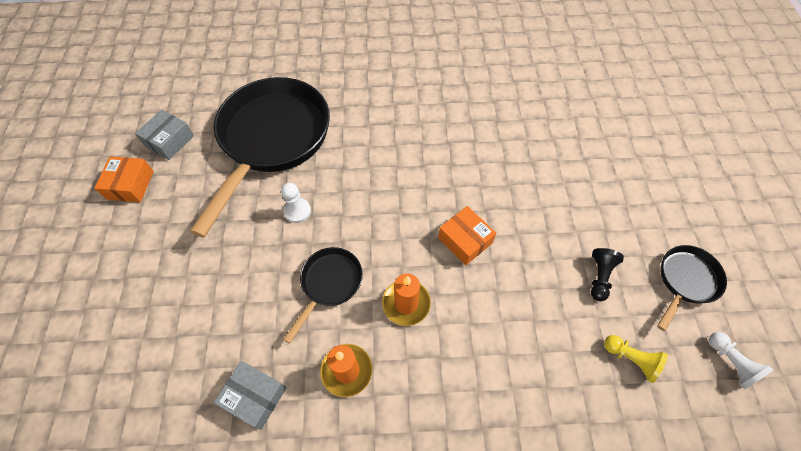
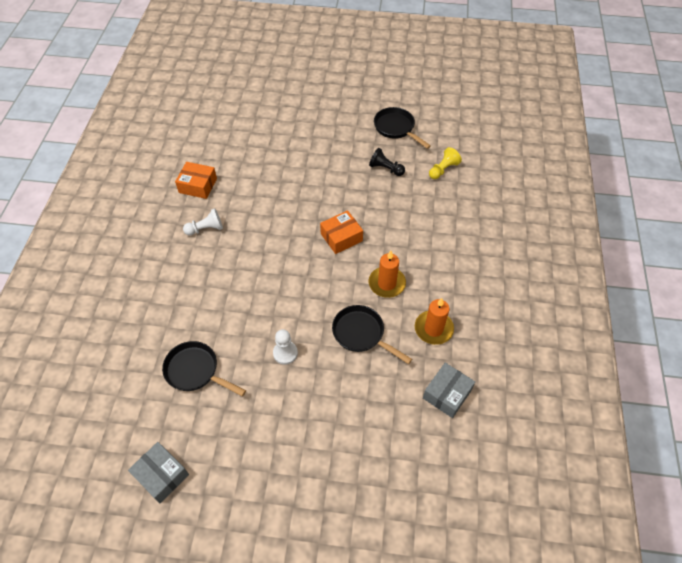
camera: 80 degrees left, 5 degrees down
(130, 185) = (211, 515): orange box -> orange box (198, 185)
(271, 140) = (195, 371): black pan -> black pan, size x0.47
(731, 363) = (450, 126): white pawn -> white pawn (206, 229)

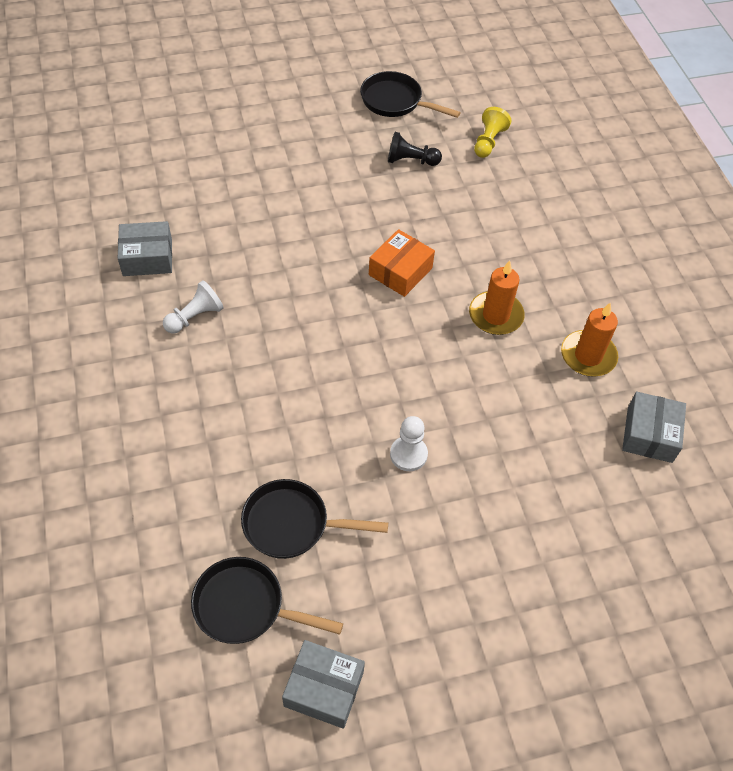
camera: 25 degrees left, 0 degrees up
(198, 185) = (147, 257): orange box -> grey box
(361, 334) = (498, 393): black pan -> black pan (246, 606)

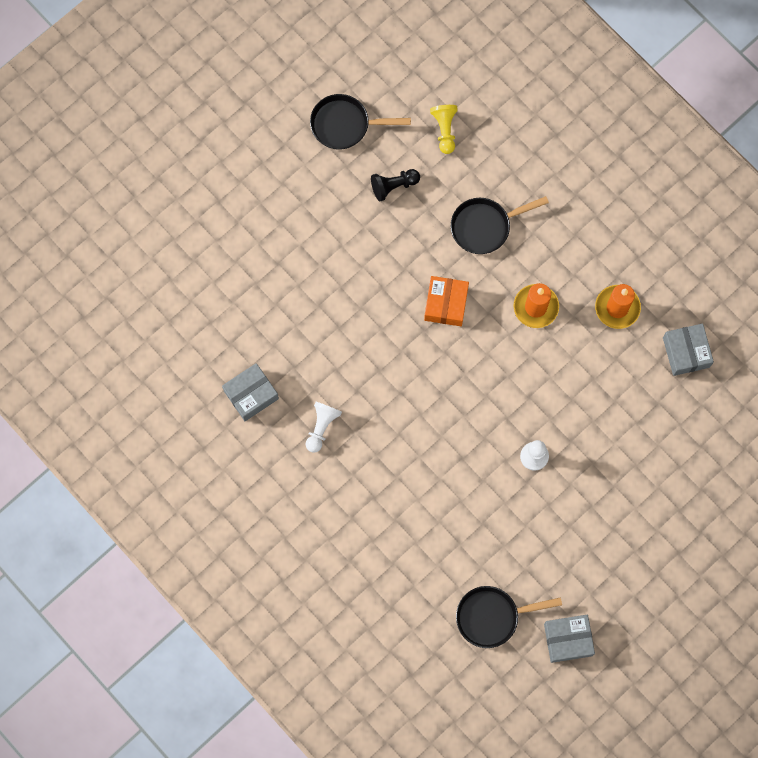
camera: 25 degrees left, 20 degrees up
(292, 524) = (488, 547): black pan -> black pan (485, 226)

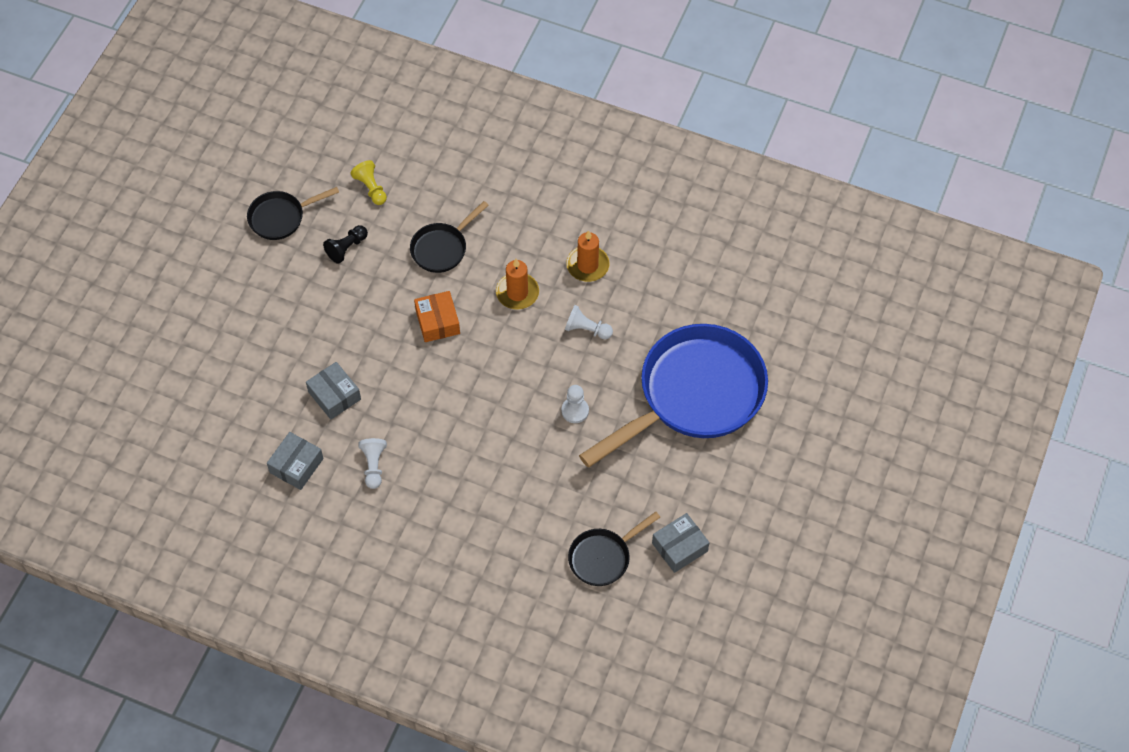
camera: 25 degrees left, 15 degrees down
(584, 376) = (586, 329): none -> white pawn
(655, 491) = (693, 395): none -> blue pan
(686, 352) = (663, 276): grey box -> grey box (334, 395)

